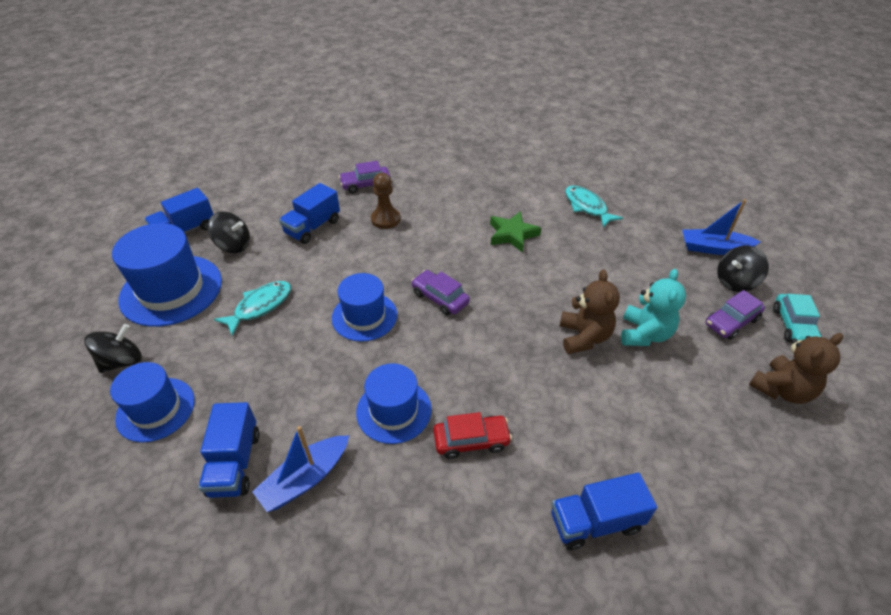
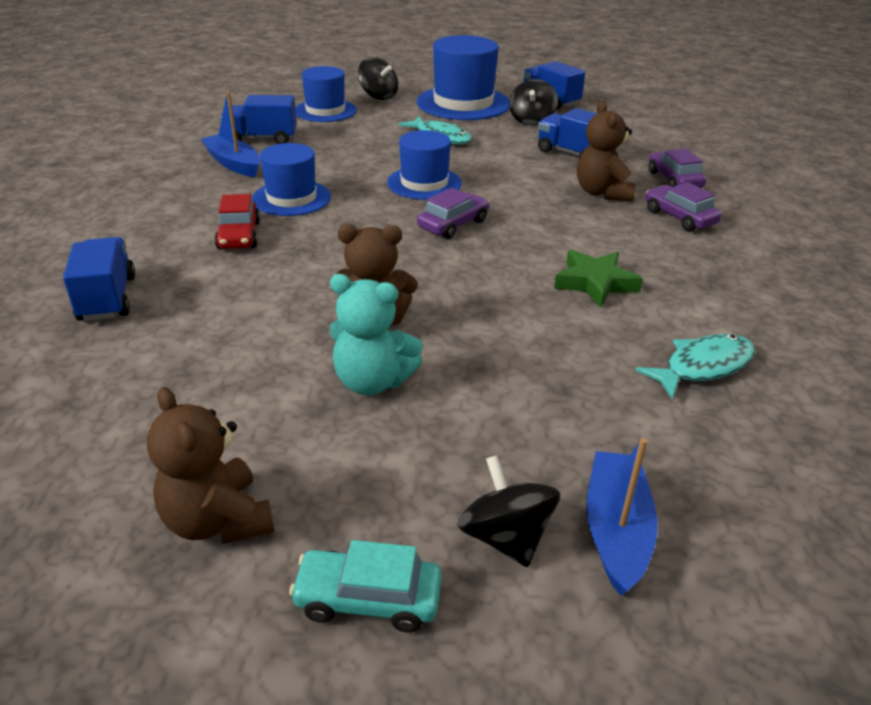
camera: 90 degrees right, 10 degrees down
(385, 219) = (602, 193): brown pawn -> brown teddy bear
(731, 322) = (389, 497): purple car -> purple car (679, 217)

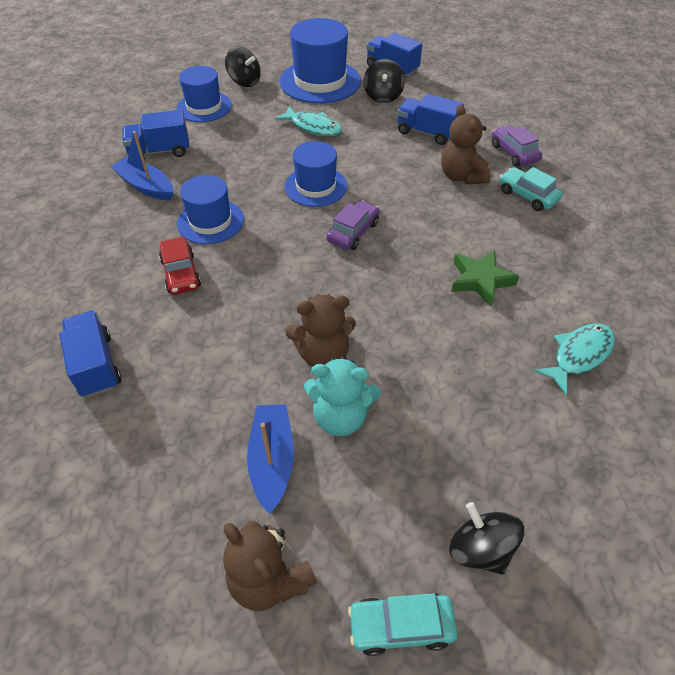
camera: 10 degrees left, 15 degrees up
(616, 530) = (554, 526): blue boat -> blue boat (272, 460)
(679, 217) = (527, 196): purple car -> turquoise car

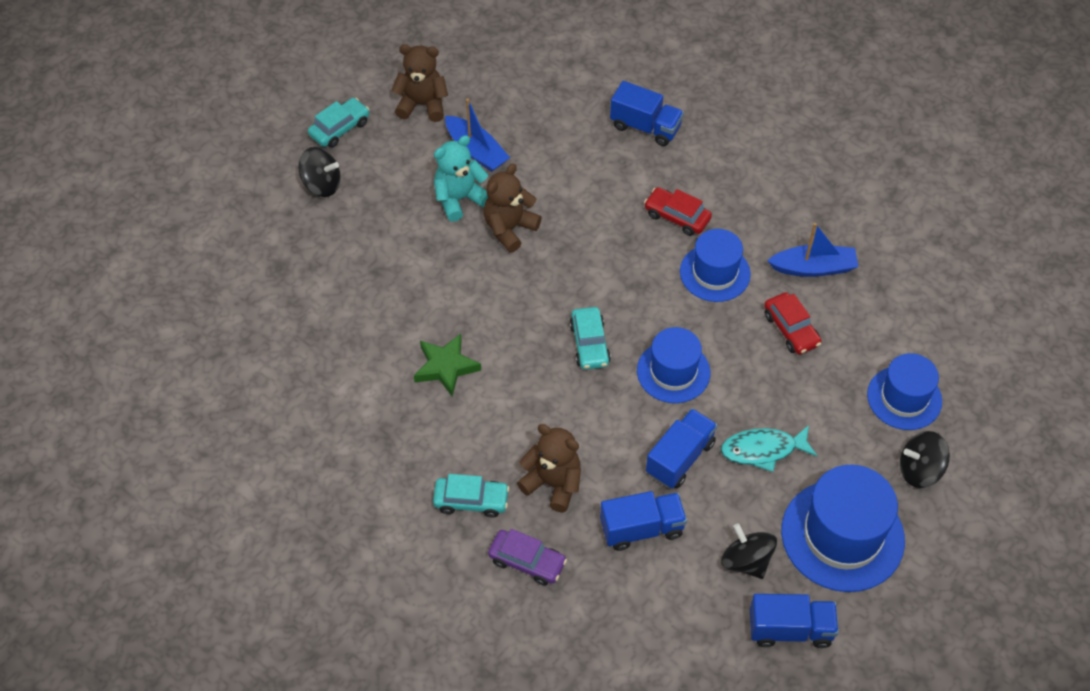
camera: 140 degrees right, 5 degrees up
(160, 151) = (859, 311): blue truck -> blue truck (680, 458)
(212, 165) = (791, 329): none -> red car
(353, 232) = (589, 344): purple car -> turquoise car
(579, 355) = (329, 347): turquoise fish -> none

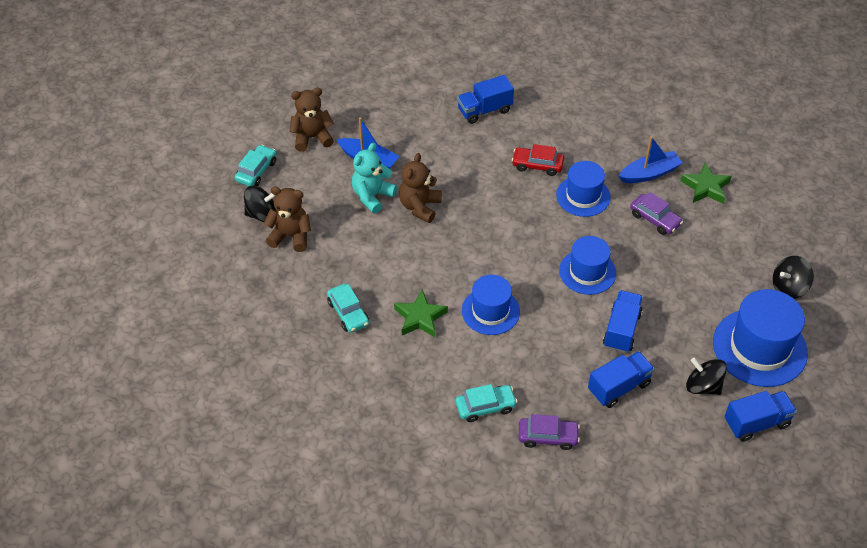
camera: 20 degrees left, 5 degrees down
(553, 483) = (539, 376): brown teddy bear -> brown teddy bear (291, 236)
(589, 344) = (518, 270): turquoise car -> turquoise car (348, 313)
(645, 127) = (484, 110): blue truck -> blue truck turned 150 degrees clockwise
(763, 450) = (676, 306): turquoise fish -> none
(791, 329) = (655, 219): red car -> purple car
(877, 307) = (705, 187): none -> green star
(904, 398) = (754, 242): blue hat -> blue hat (490, 311)

